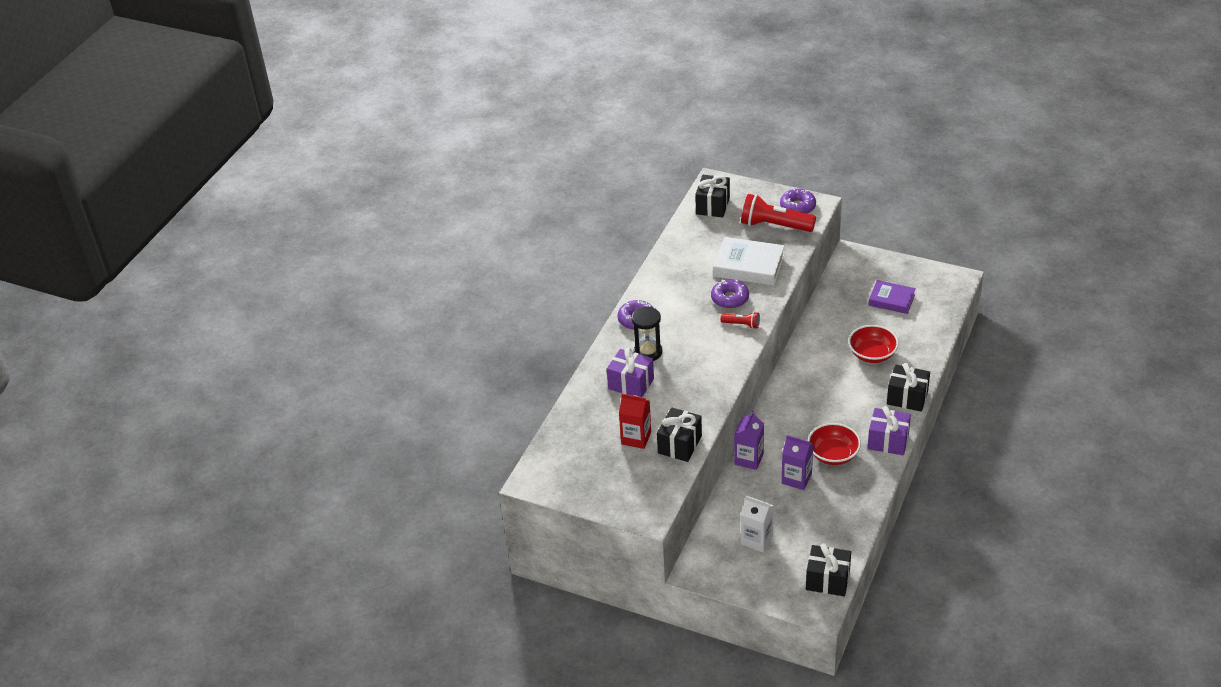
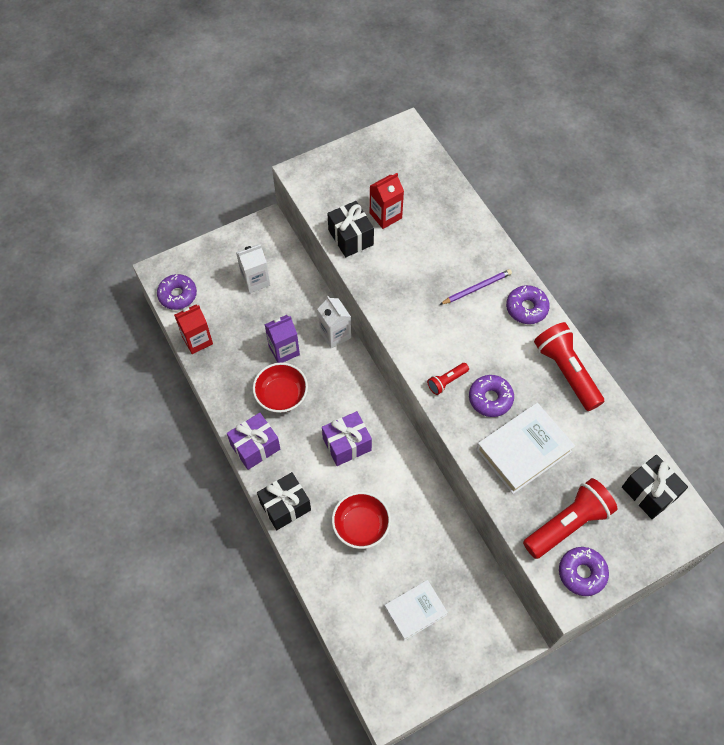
camera: 125 degrees right, 20 degrees up
(631, 384) = (449, 251): purple gift -> purple gift (347, 444)
(648, 352) = (476, 288): black hourglass -> purple pencil
(667, 277) = (566, 371): none -> red flashlight
(749, 459) = (335, 334): purple carton -> white carton
(827, 580) = (177, 295): black gift -> purple donut
(850, 536) = (197, 340): none -> red carton
(891, 300) = (415, 611): purple book -> white book

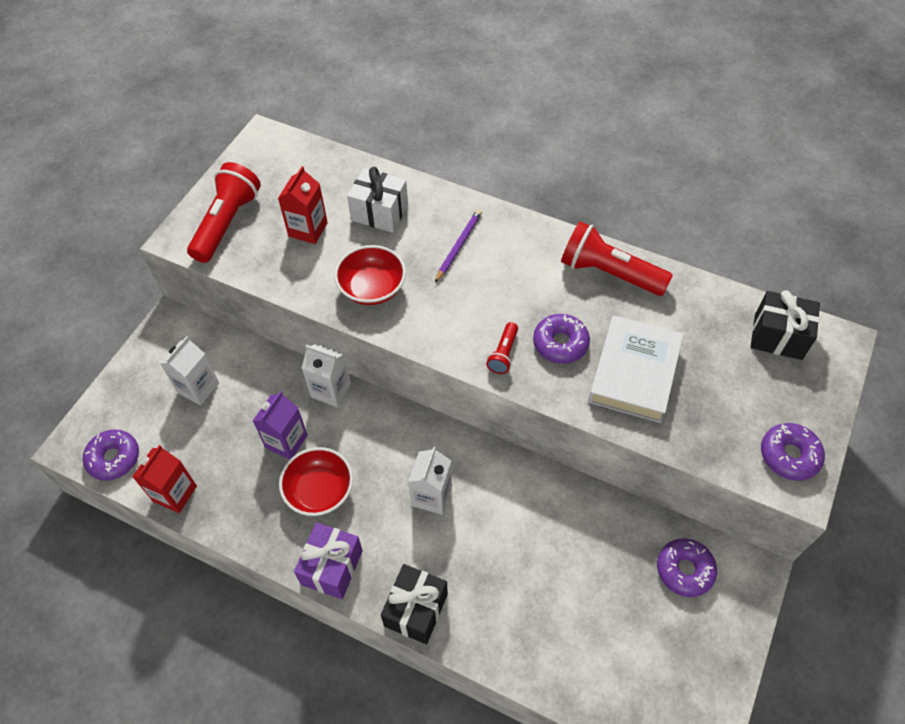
camera: 35 degrees left, 5 degrees down
(347, 444) = (431, 496): purple gift -> white carton
(350, 237) = (286, 271): black gift -> none
(361, 526) = (514, 572): red bowl -> red bowl (372, 288)
(415, 611) = (641, 622): white book -> none
(442, 231) = (379, 212): none -> white gift
(526, 308) = (522, 237): purple donut -> purple donut (684, 570)
(568, 524) = (735, 416): red flashlight -> red flashlight (227, 223)

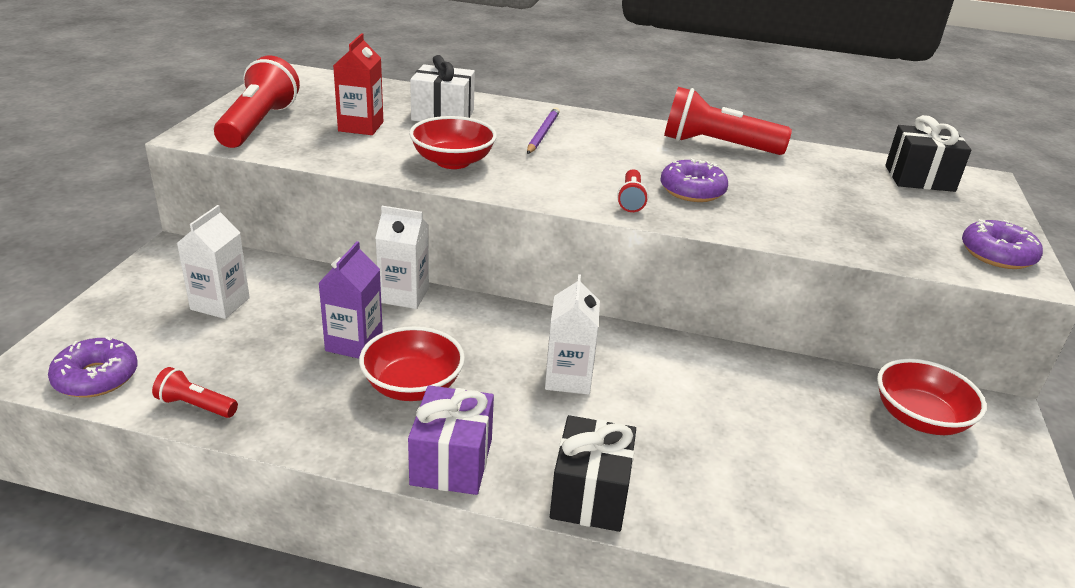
camera: 15 degrees left, 25 degrees down
(175, 493) = (195, 406): red carton -> red flashlight
(634, 373) = (787, 207): white book -> none
(684, 570) = (919, 418): purple donut -> red bowl

